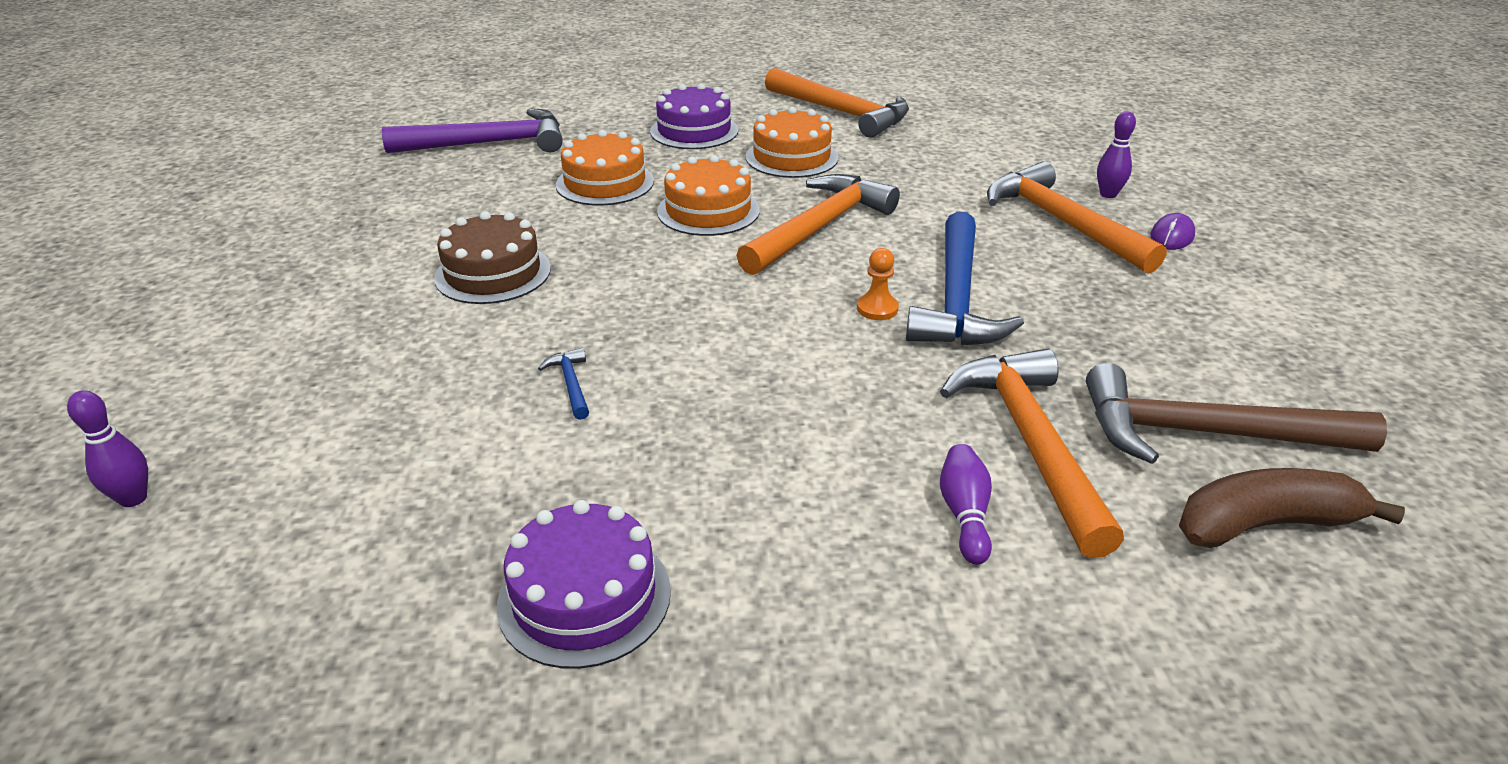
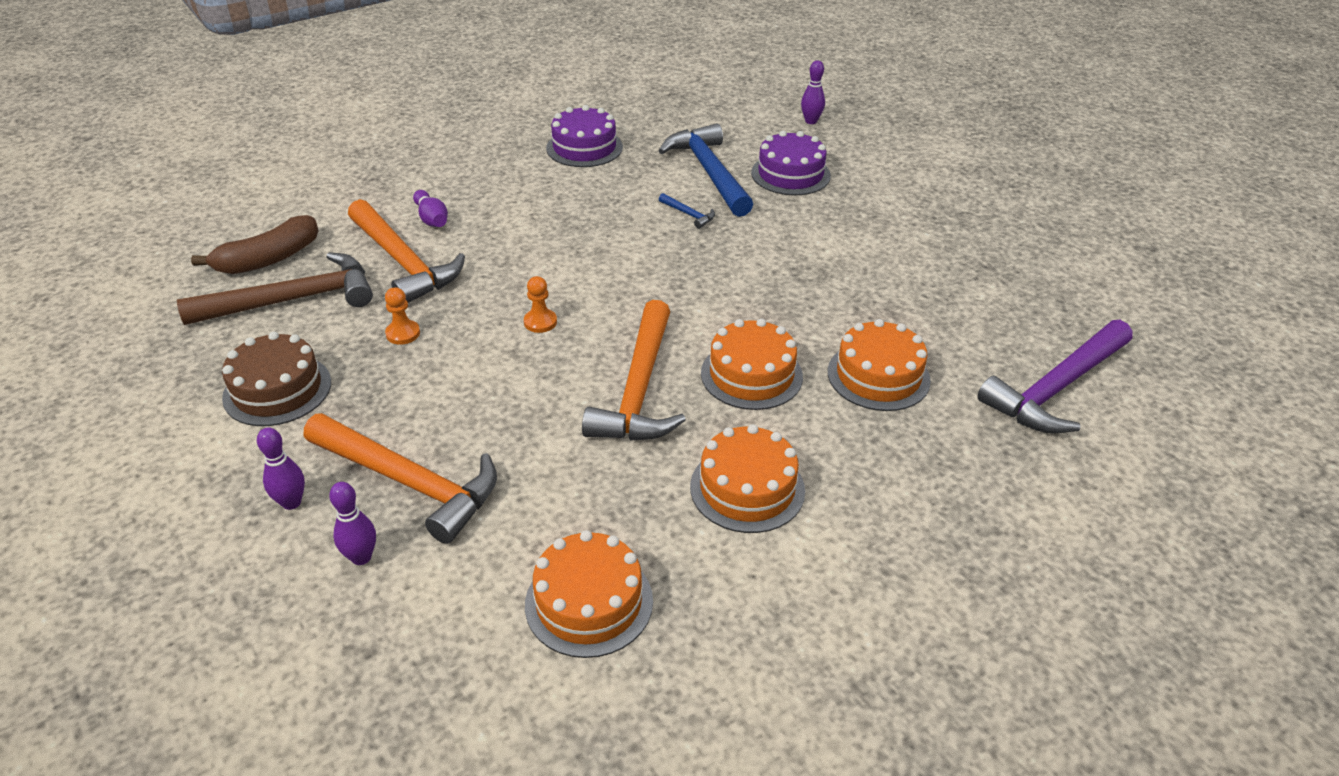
camera: 150 degrees right, 5 degrees up
(493, 273) = (832, 261): brown cake -> brown cake (277, 390)
(694, 131) = (897, 497): purple cake -> purple cake (790, 174)
(841, 112) = (767, 624): orange hammer -> none
(946, 142) = (589, 602): none -> orange cake
(957, 299) = (483, 351): blue hammer -> blue hammer (709, 172)
(1048, 343) = (403, 333): none -> orange pawn
(1172, 236) = (291, 502): purple mouse -> purple bowling pin

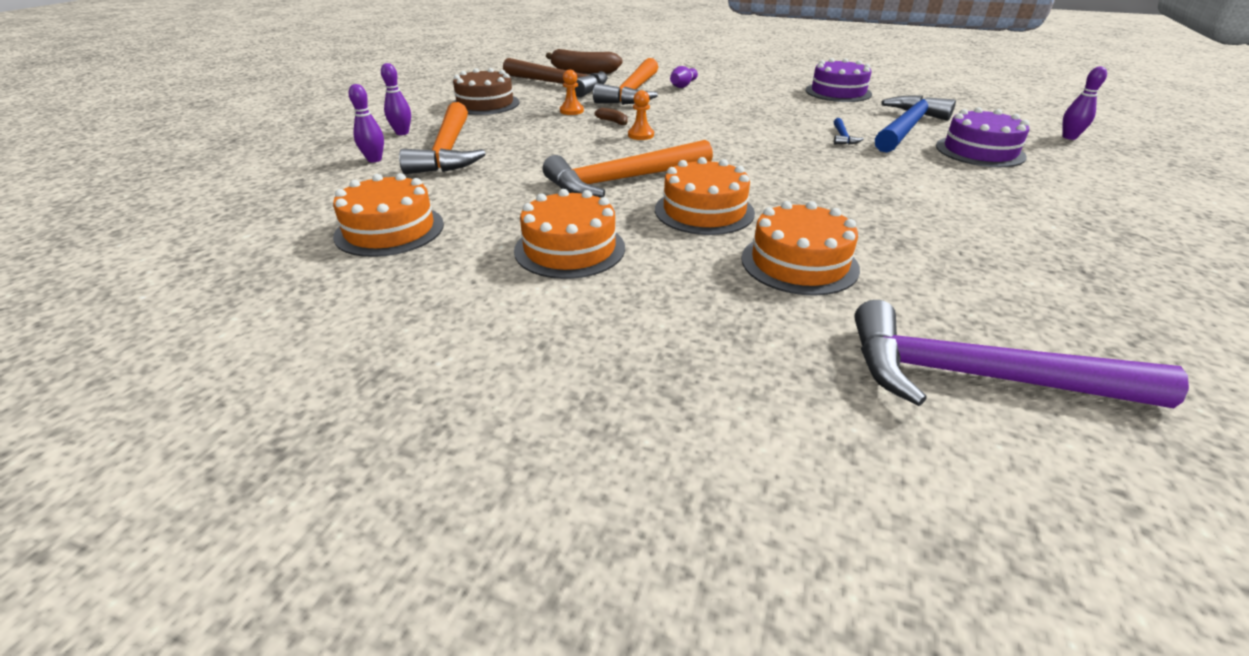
camera: 55 degrees right, 5 degrees down
(478, 321) = (613, 122): none -> brown banana

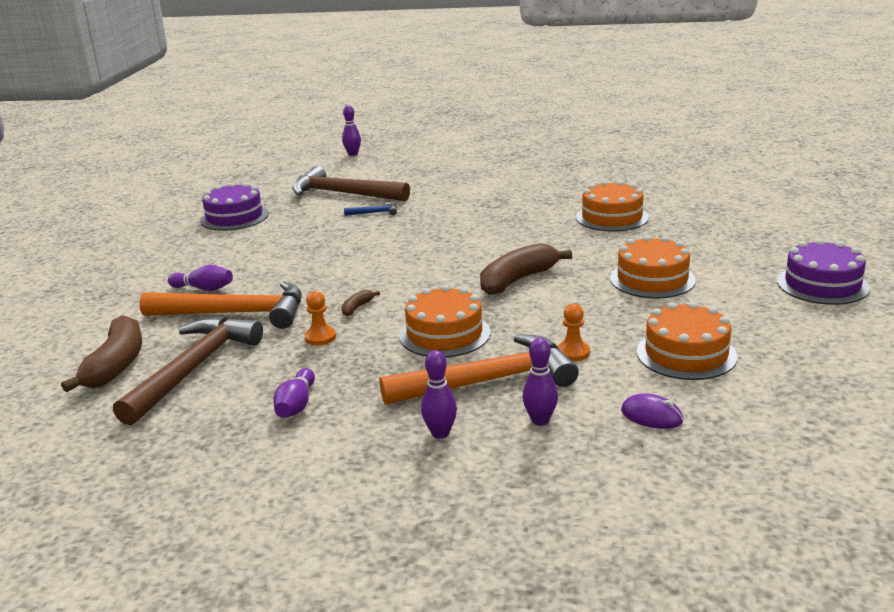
camera: 100 degrees left, 10 degrees down
(323, 195) = (651, 416): none -> purple mouse
(485, 104) = (296, 405): brown cake -> purple bowling pin
(623, 180) = (518, 280): orange hammer -> brown banana
(640, 135) = (397, 288): orange pawn -> orange pawn (573, 353)
(704, 211) = (557, 246): orange cake -> orange cake (444, 334)
(906, 128) = (344, 194): blue hammer -> brown hammer
(978, 377) = (686, 185): purple hammer -> none
(979, 151) = (393, 176): purple cake -> purple cake (822, 284)

